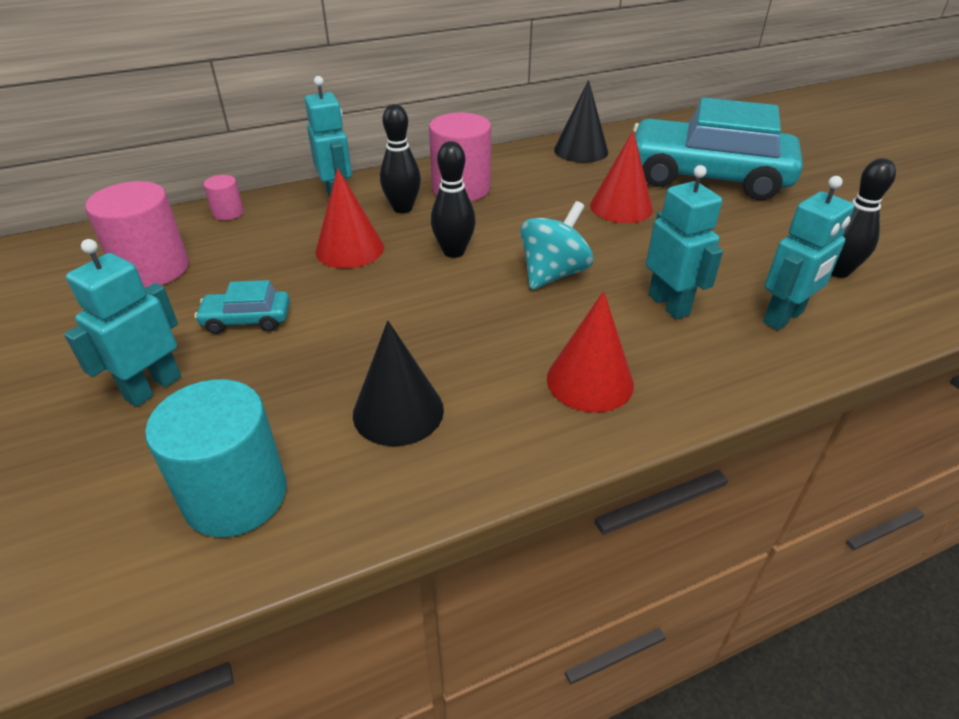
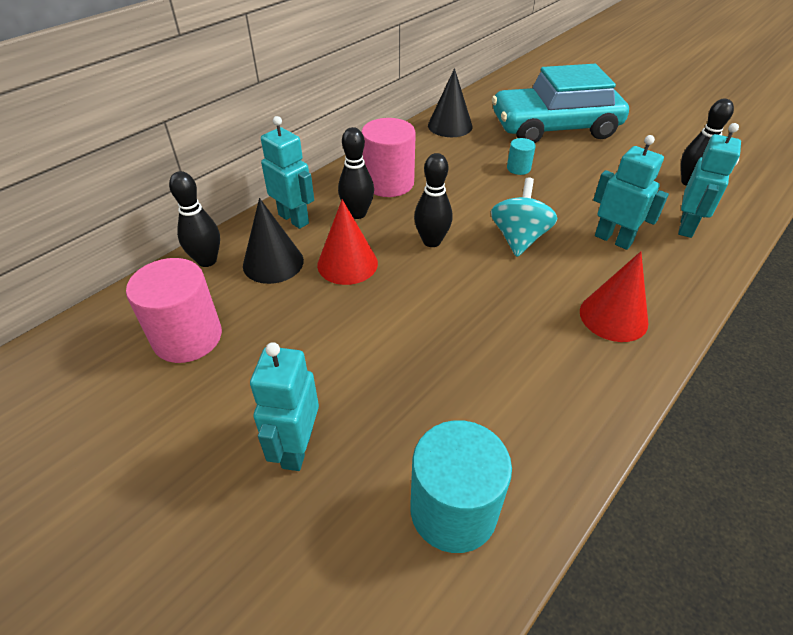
camera: 25 degrees left, 5 degrees up
(228, 213) = (207, 260): pink cylinder -> black bowling pin
(247, 320) = (320, 356): turquoise car -> none
(398, 411) = (509, 390): black cone -> black cone (273, 263)
(621, 207) = (518, 168): red cone -> turquoise cylinder

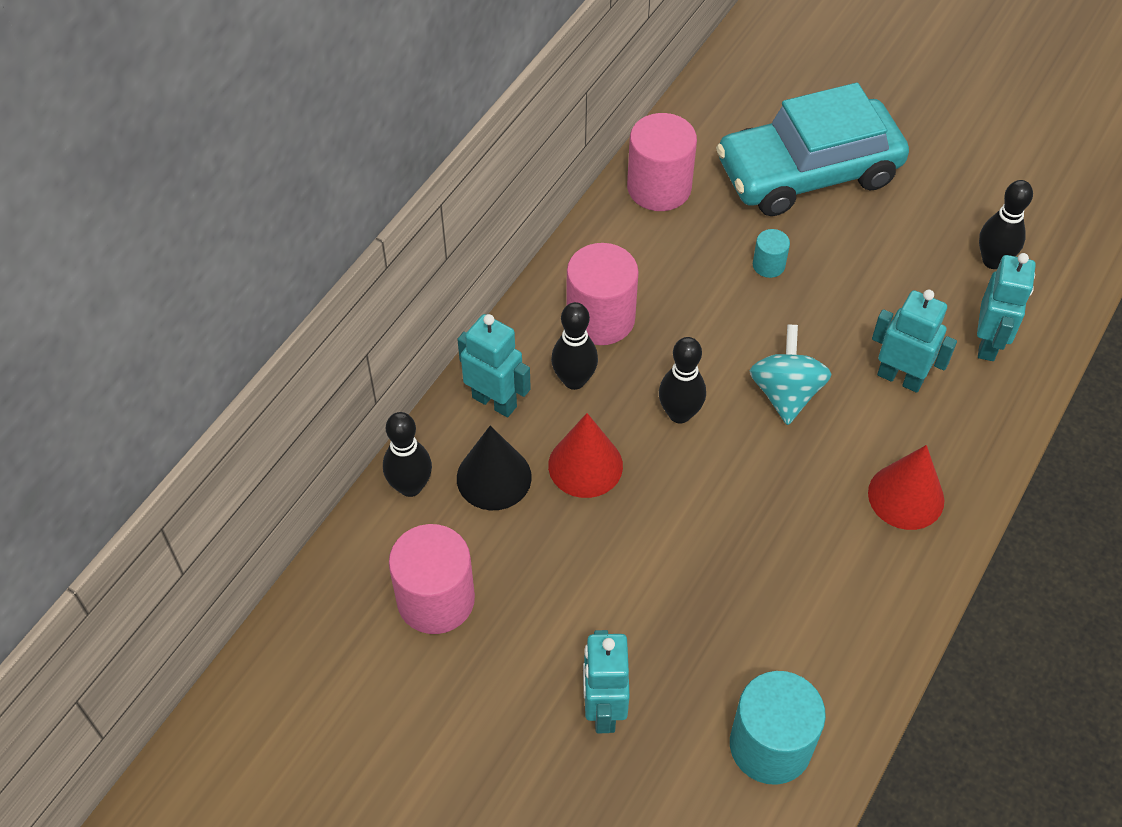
camera: 10 degrees left, 10 degrees up
(450, 126) = (659, 188): black cone -> pink cylinder

